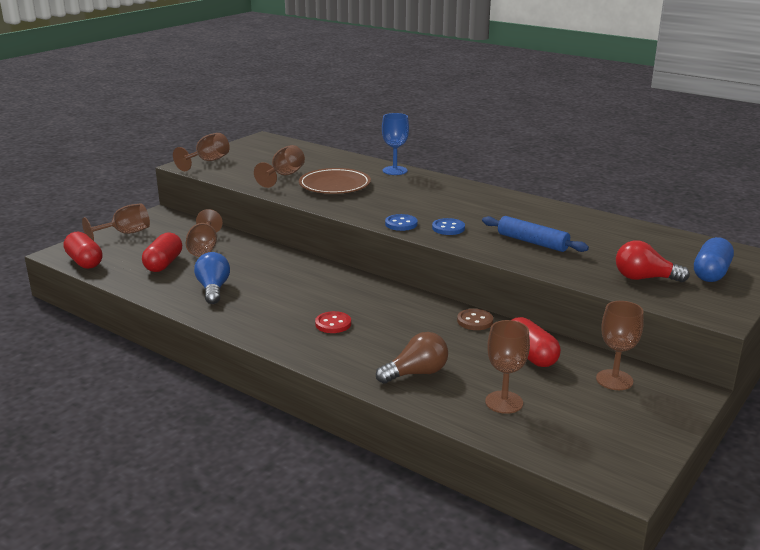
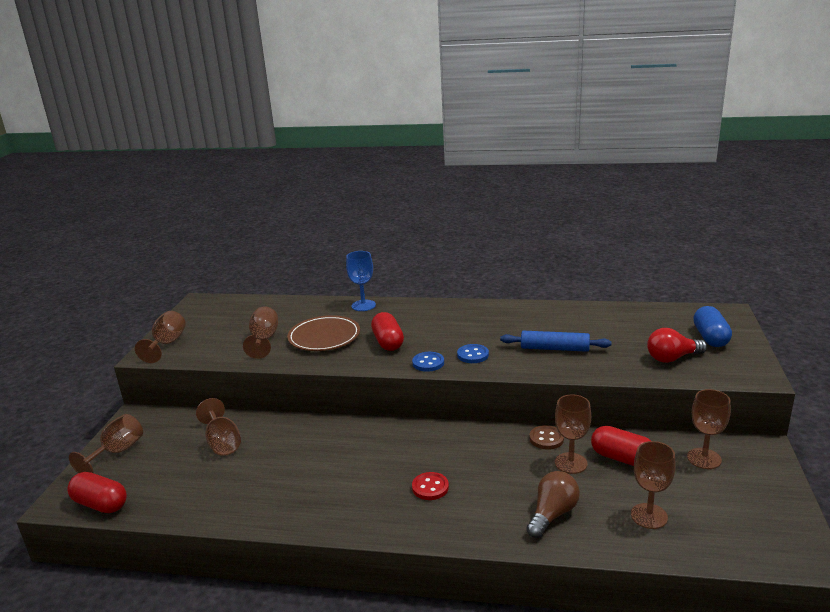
camera: 25 degrees left, 0 degrees up
(163, 264) = (195, 476): red capsule -> red capsule (388, 342)
(213, 289) = (277, 489): blue light bulb -> none
(476, 344) = (571, 463): none -> brown goblet

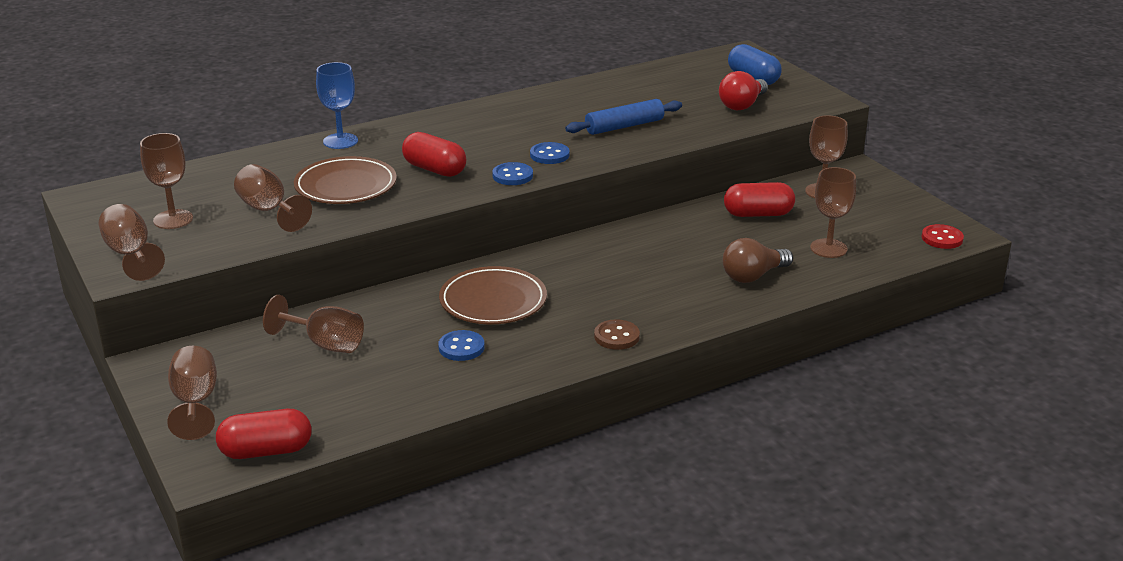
camera: 40 degrees left, 5 degrees up
(286, 481) = (461, 347): none -> blue button
(348, 454) = (493, 301): none -> brown plate
(430, 487) = (618, 297): red button -> red button (942, 238)
(546, 439) = (673, 221): brown button -> brown button (616, 336)
(552, 514) = (753, 276): brown light bulb -> brown light bulb turned 120 degrees counterclockwise
(571, 463) = (719, 233): brown goblet -> brown goblet (173, 219)

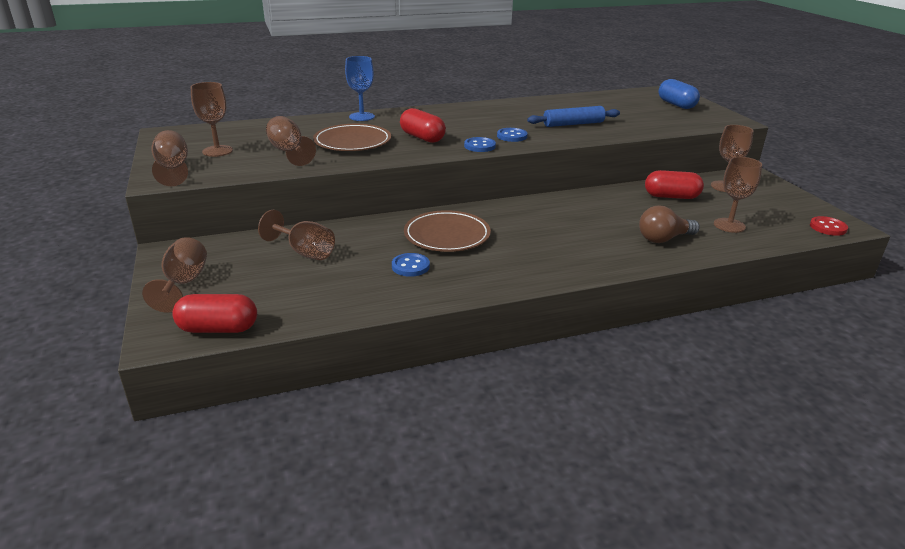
camera: 10 degrees right, 0 degrees up
(616, 336) = (541, 272): brown button -> none
(742, 105) = (666, 119): red light bulb -> none

